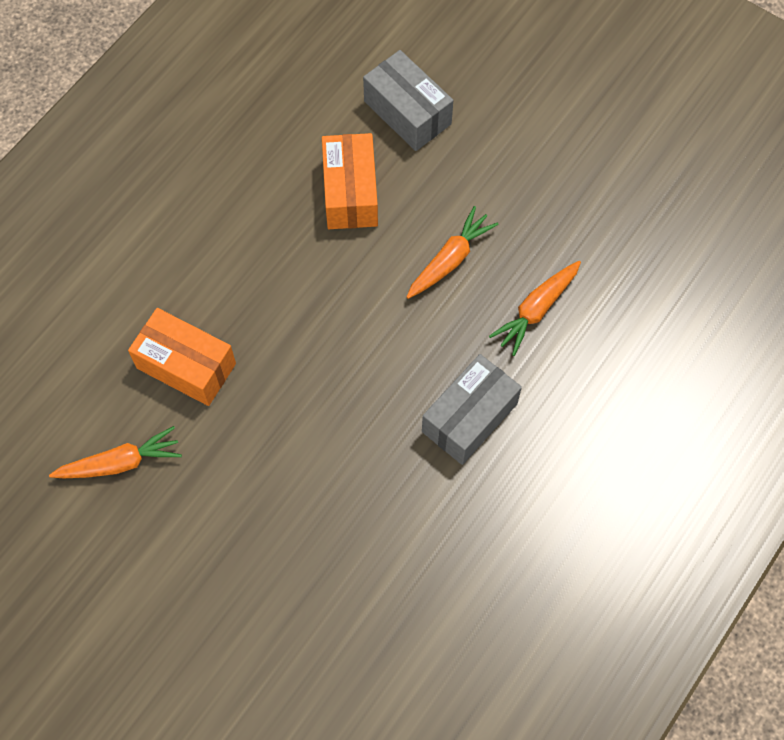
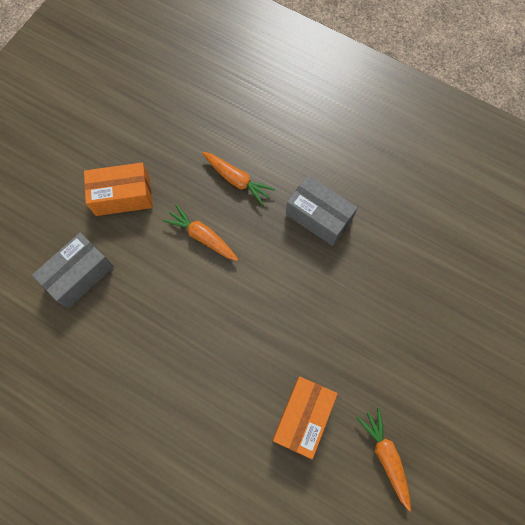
camera: 95 degrees left, 5 degrees up
(350, 192) = (150, 310): orange box -> orange box (123, 196)

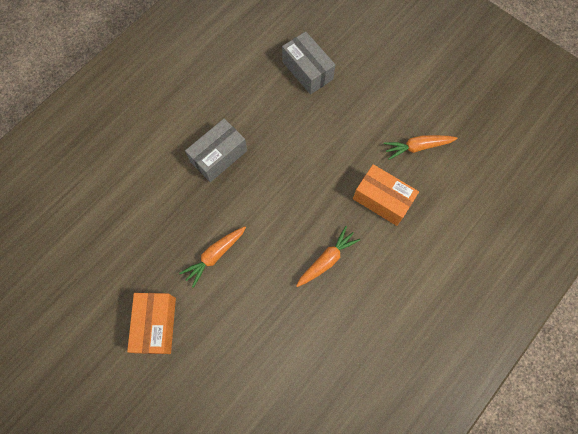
camera: 80 degrees left, 0 degrees up
(80, 275) = (227, 374): grey box -> grey box (307, 70)
(237, 180) = (167, 217): orange carrot -> orange carrot (327, 259)

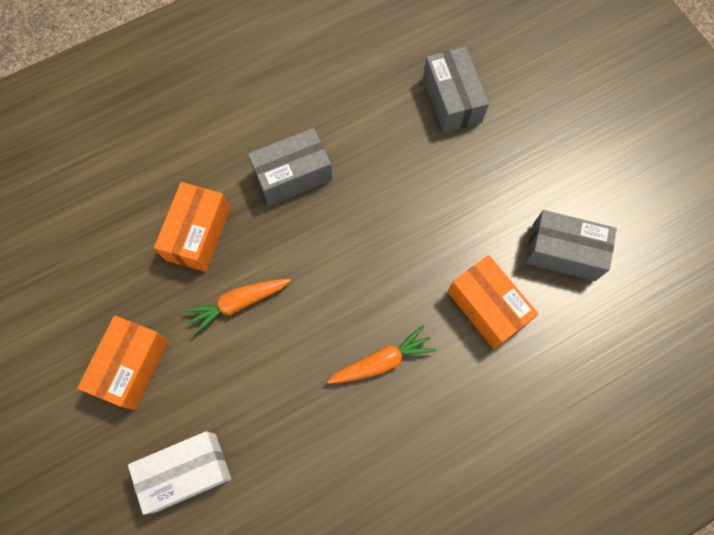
camera: 20 degrees right, 0 degrees up
(168, 218) = (198, 234): none -> orange box
(223, 381) = (186, 472): none -> white box
(417, 147) = (563, 252): orange carrot -> grey box

